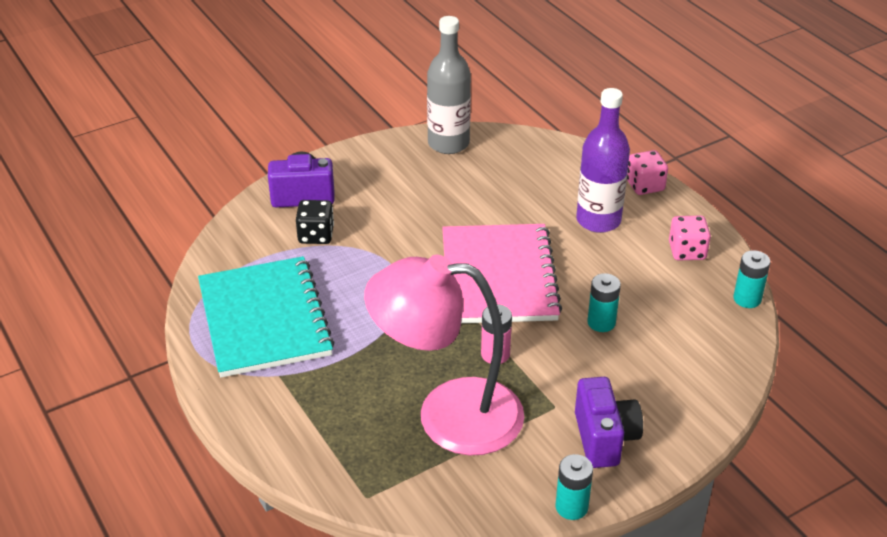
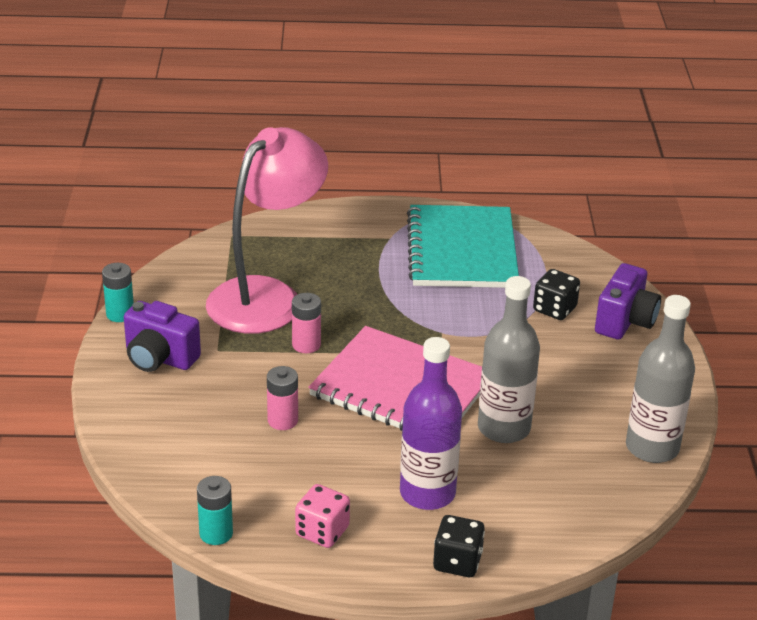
camera: 120 degrees right, 5 degrees down
(264, 319) = (462, 250): turquoise notebook -> turquoise notebook turned 75 degrees clockwise
(494, 211) = (504, 428): none -> grey bottle
(601, 322) = (282, 420): turquoise battery -> pink battery
(645, 185) = (457, 562): pink dice -> black dice

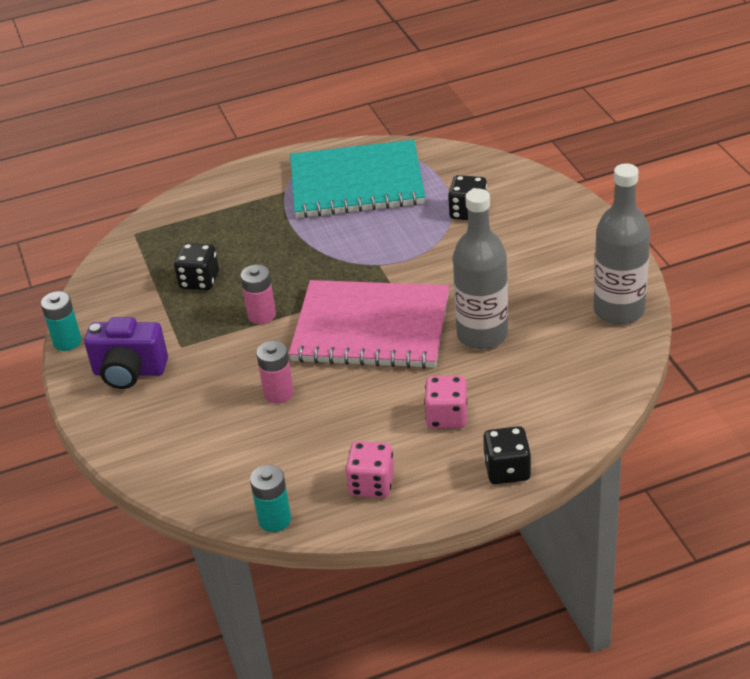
camera: 15 degrees left, 5 degrees up
(267, 296) = (199, 280): pink lamp -> black dice
(427, 493) = (447, 416): purple bottle -> pink dice
(462, 250) = (356, 183): turquoise notebook -> turquoise notebook turned 75 degrees counterclockwise
(625, 322) = (535, 204): purple camera -> none

